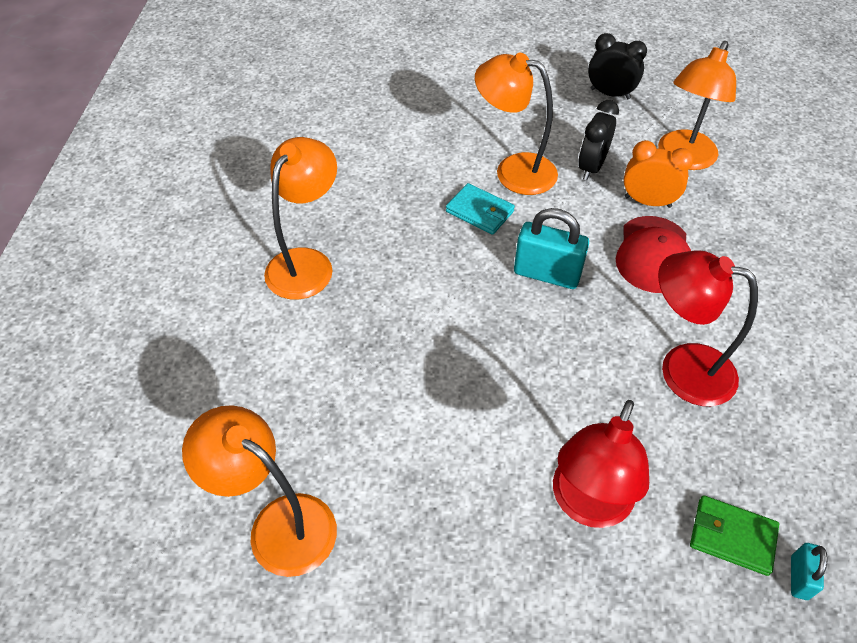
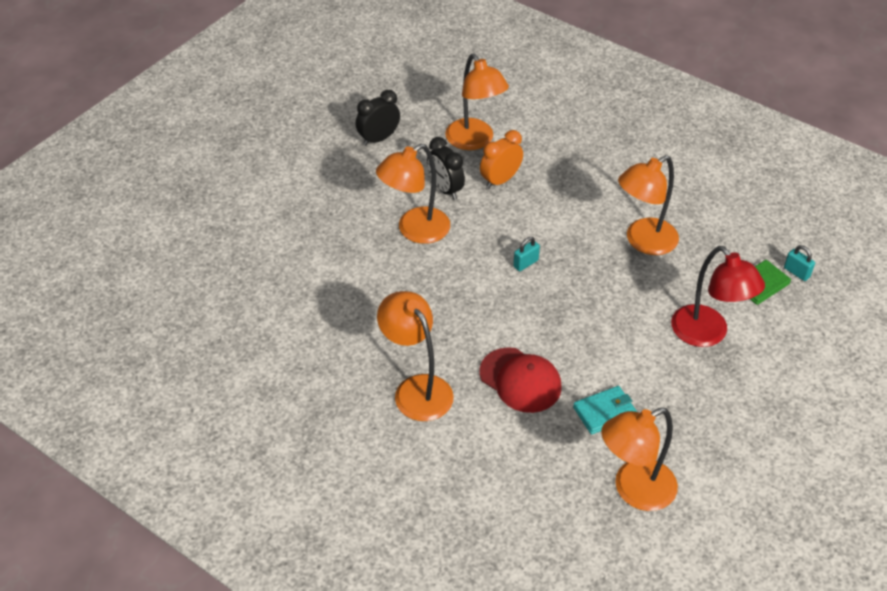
camera: 60 degrees left, 5 degrees down
(480, 211) = (441, 268): turquoise wallet -> turquoise wallet (604, 412)
(546, 274) = (525, 263): turquoise padlock -> turquoise padlock, size x0.52
(653, 254) = (547, 204): red cap -> red cap (520, 380)
(682, 369) = (643, 242): red lamp -> orange lamp

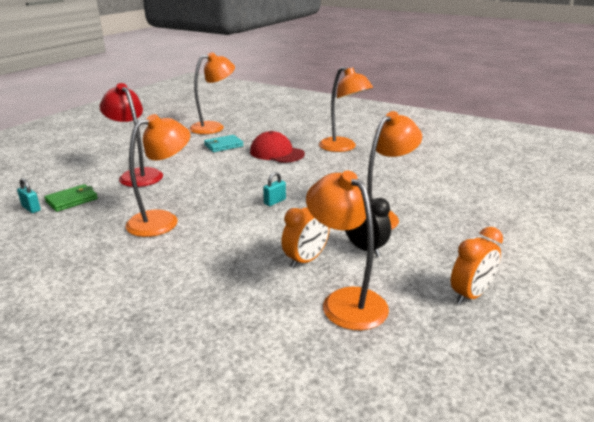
camera: 175 degrees right, 20 degrees down
(378, 139) = (470, 295): black clock -> orange clock

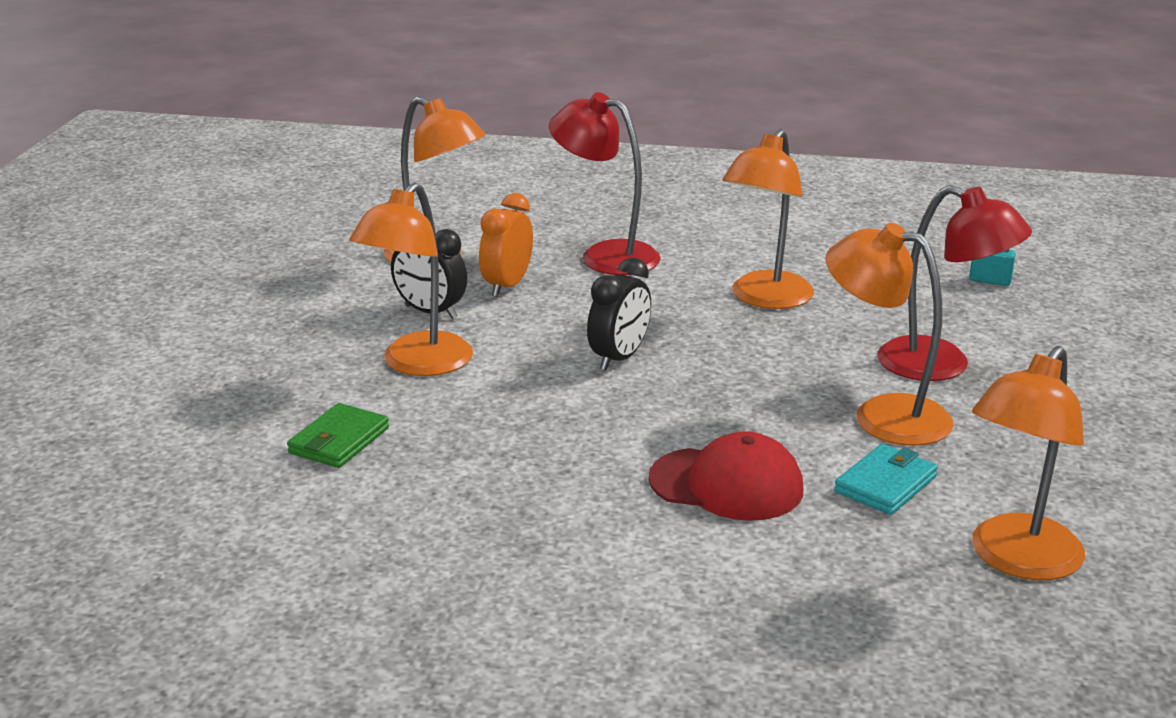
camera: 160 degrees right, 0 degrees up
(72, 200) = (958, 302): green wallet -> green wallet (339, 441)
(219, 274) = (605, 255): none -> red lamp
(274, 202) = (619, 358): turquoise padlock -> black clock
(343, 148) = (568, 541): orange lamp -> orange lamp (883, 416)
(470, 295) = (283, 284): orange clock -> none

